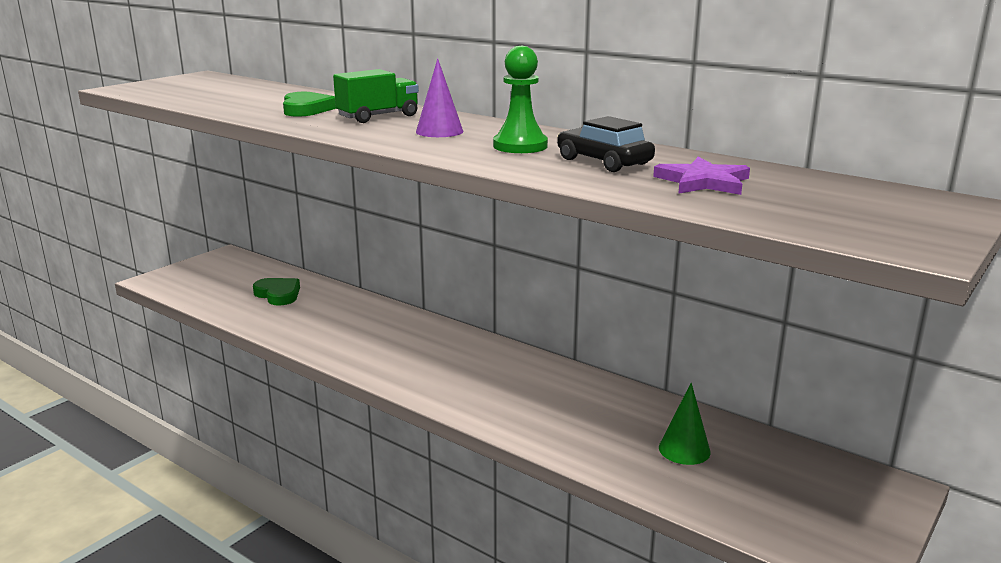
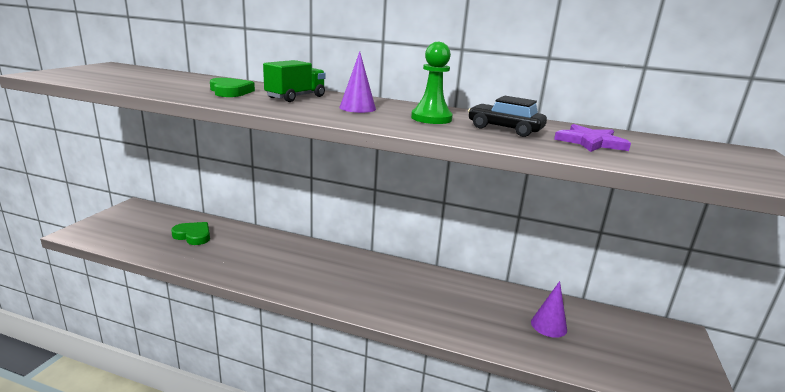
camera: 20 degrees left, 0 degrees up
(684, 449) = (548, 325): green cone -> purple cone

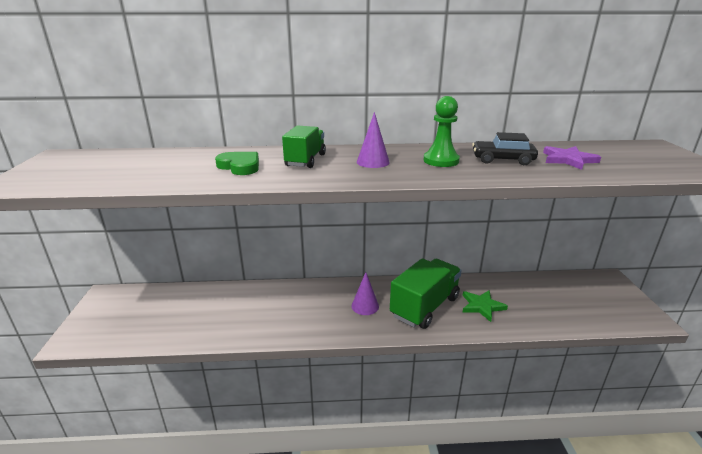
camera: 20 degrees left, 5 degrees up
(193, 236) = (196, 308): green heart -> none
(410, 295) = (425, 307): none -> green truck
(477, 314) = (482, 306): none -> green star
(548, 325) = (533, 299): purple cone -> purple cone (365, 306)

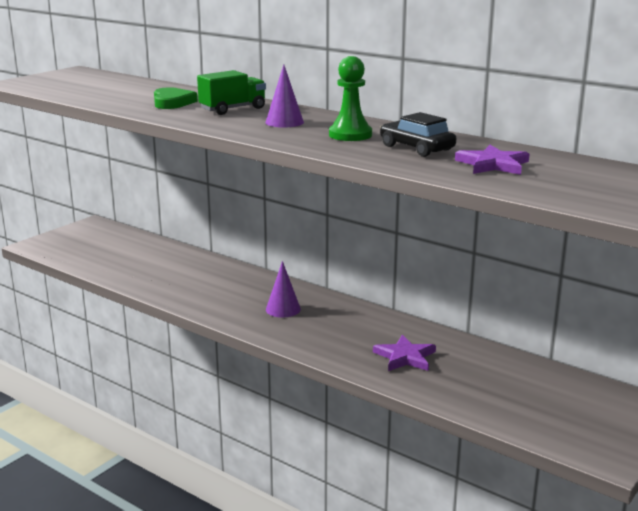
camera: 40 degrees right, 5 degrees down
(425, 307) = (341, 333): green truck -> none
(482, 306) = (405, 357): green star -> purple star

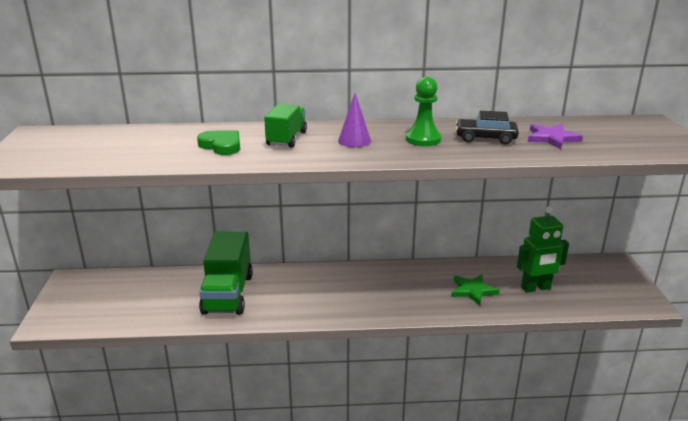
camera: 40 degrees left, 5 degrees up
(182, 273) = (228, 294): none -> green truck
(283, 309) = (348, 290): purple cone -> none
(405, 357) = (473, 291): purple star -> green star
(483, 383) = (536, 288): none -> green robot

